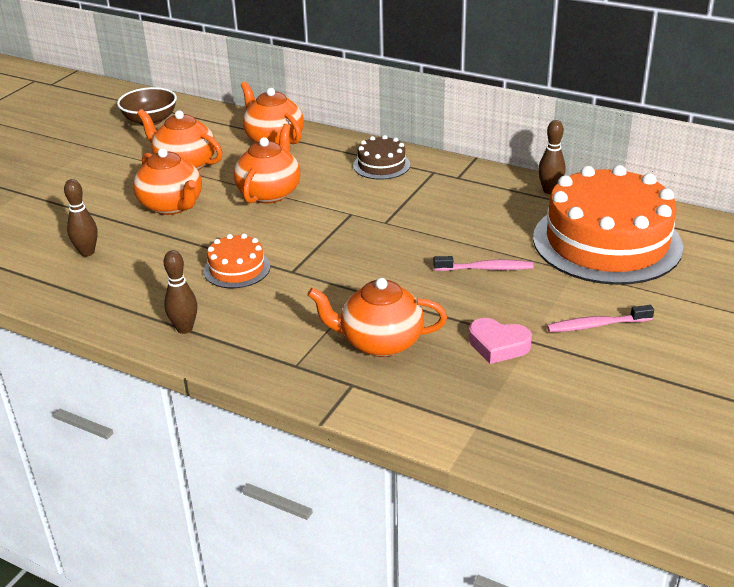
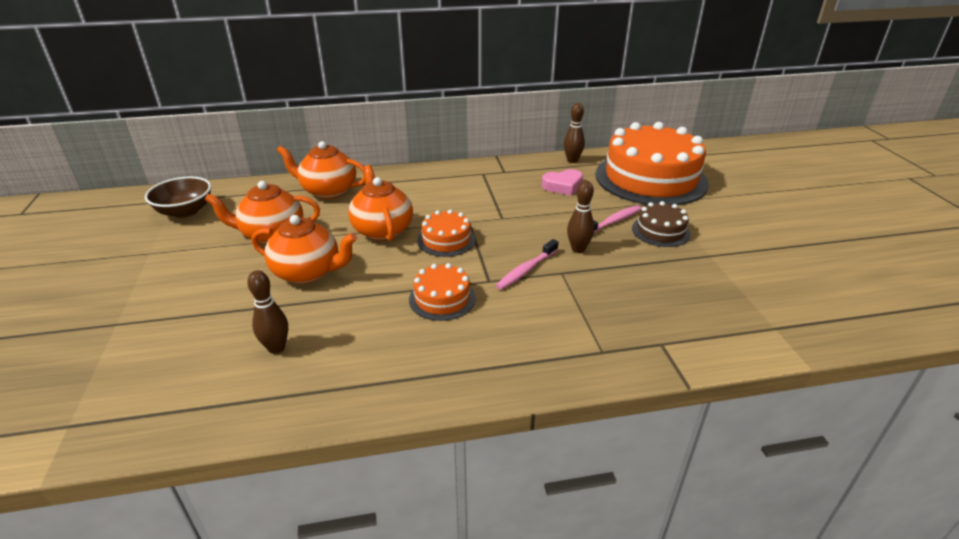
camera: 40 degrees left, 0 degrees up
(184, 329) = (472, 370): brown bowling pin -> brown bowling pin (578, 249)
(307, 222) = (446, 240): none -> orange cake
(380, 342) = (630, 302): orange teapot -> none
(381, 165) = (440, 181): brown cake -> brown cake (660, 231)
(498, 345) = (699, 267): pink heart -> pink heart (563, 186)
(596, 325) = (725, 229): pink toothbrush -> pink toothbrush (526, 270)

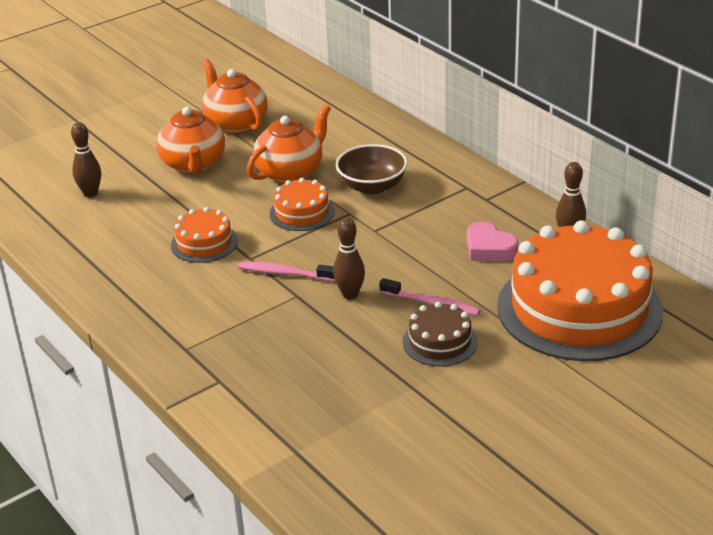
camera: 65 degrees right, 0 degrees up
(185, 211) = (238, 68): brown bowl -> brown bowl (372, 186)
(328, 191) = (337, 116): orange teapot -> none

